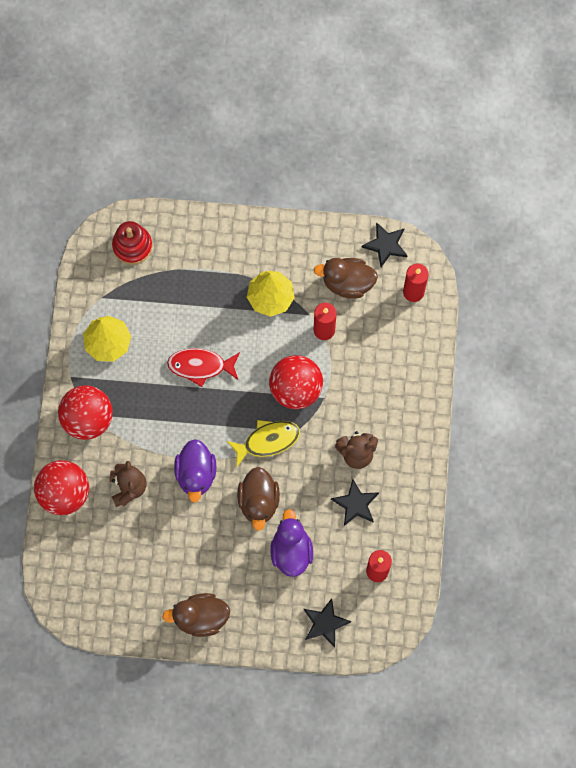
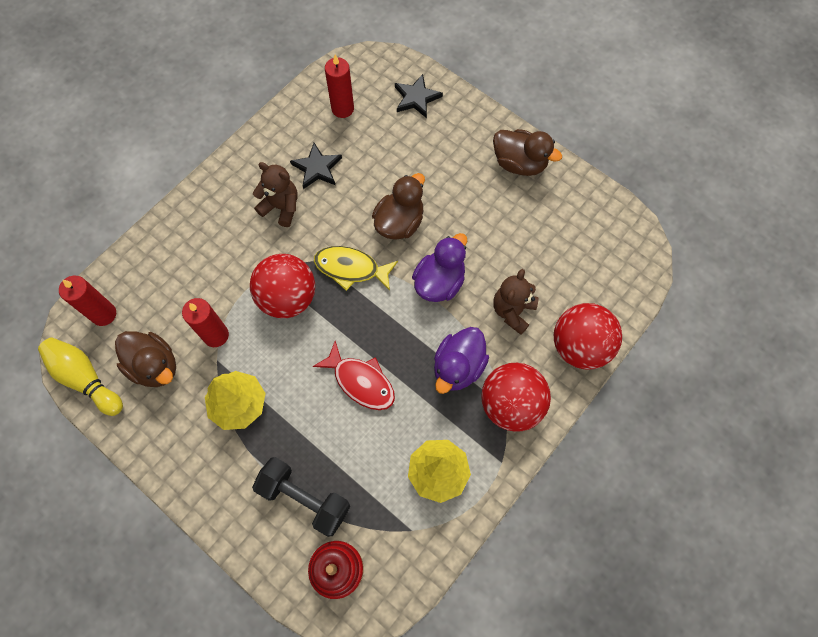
camera: 145 degrees left, 5 degrees down
(182, 271) = (304, 498): none -> black dumbbell
(291, 551) = (402, 166): purple duck -> purple duck (458, 367)
(385, 245) = (85, 379): black star -> yellow bowling pin

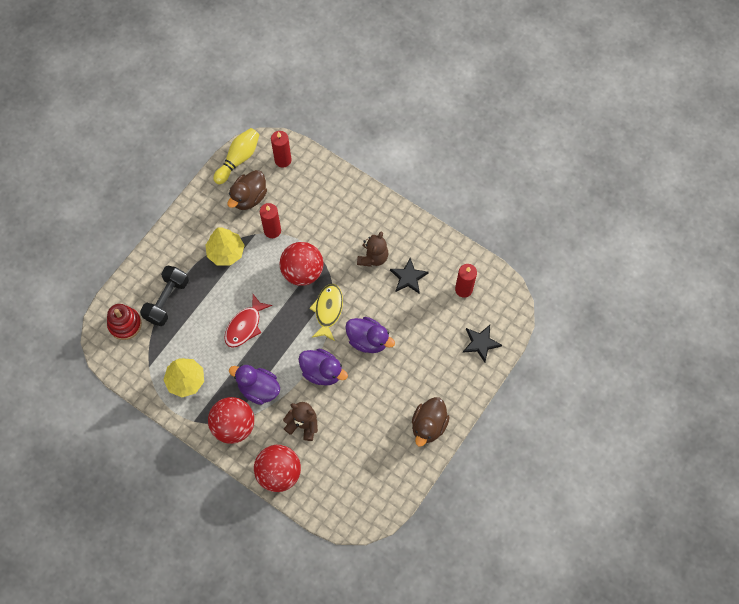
camera: 85 degrees right, 0 degrees up
(399, 222) = (368, 340): brown duck -> purple duck

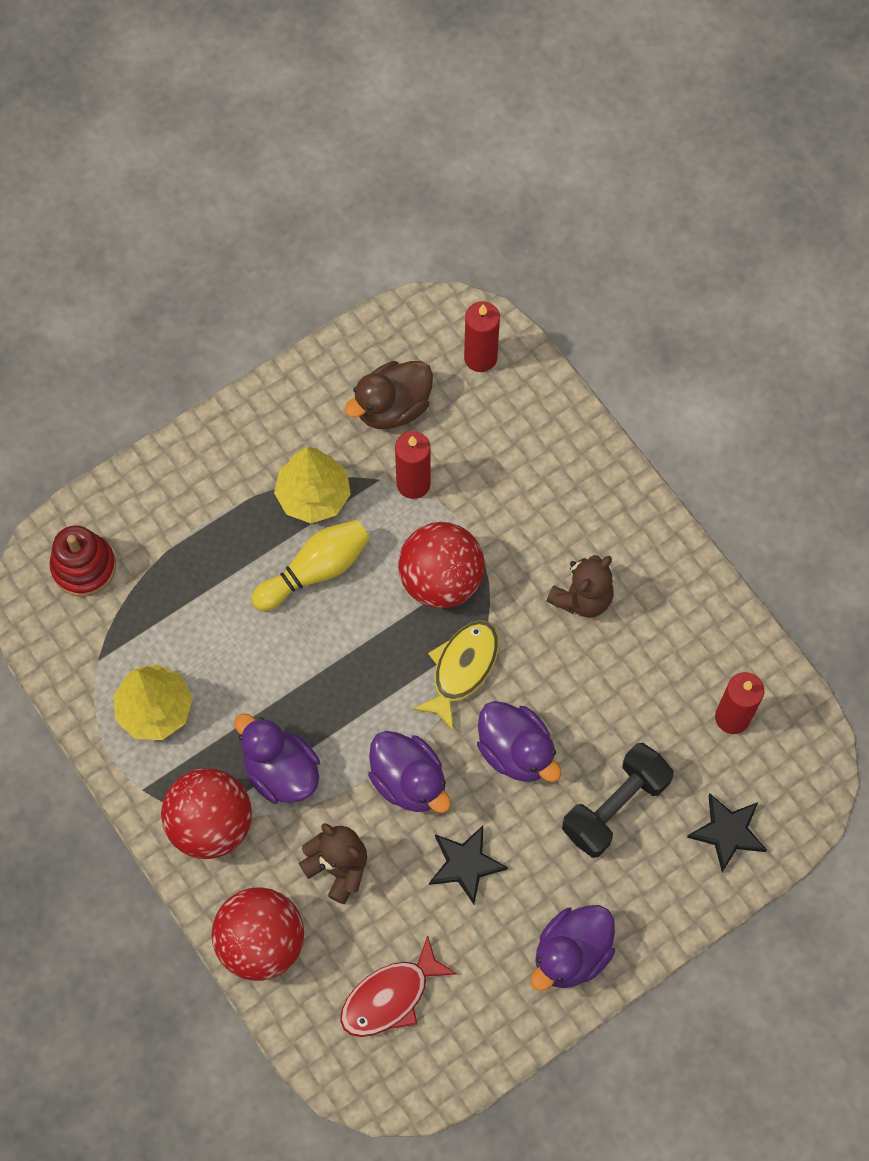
camera: 20 degrees right, 0 degrees up
(167, 300) = (174, 548): black dumbbell -> black dumbbell (615, 806)
(238, 159) = (399, 329): yellow bowling pin -> yellow bowling pin (315, 570)
(245, 326) = (298, 645): red fish -> red fish (390, 997)
(408, 277) = (635, 658): black star -> black star (465, 864)
(428, 425) = (571, 954): brown duck -> purple duck

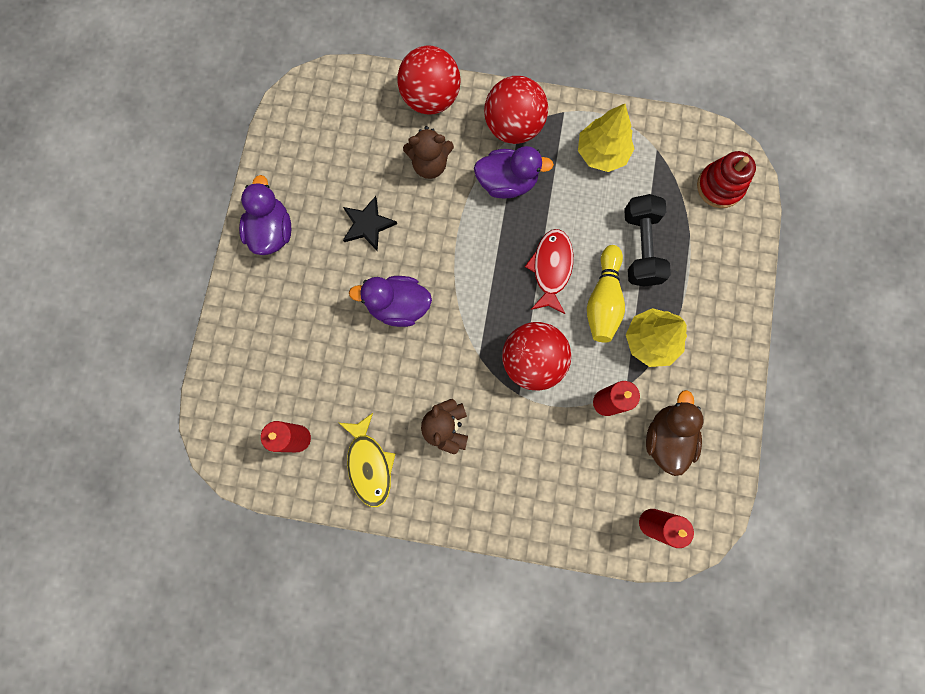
camera: 135 degrees right, 10 degrees up
(390, 997) = (343, 131): red fish -> red fish (551, 268)
(409, 781) = (438, 238): purple duck -> none
(462, 669) = (470, 322): yellow fish -> yellow fish (369, 464)
(615, 806) = (318, 326): black dumbbell -> black dumbbell (641, 247)
(728, 832) = (244, 370): black star -> none

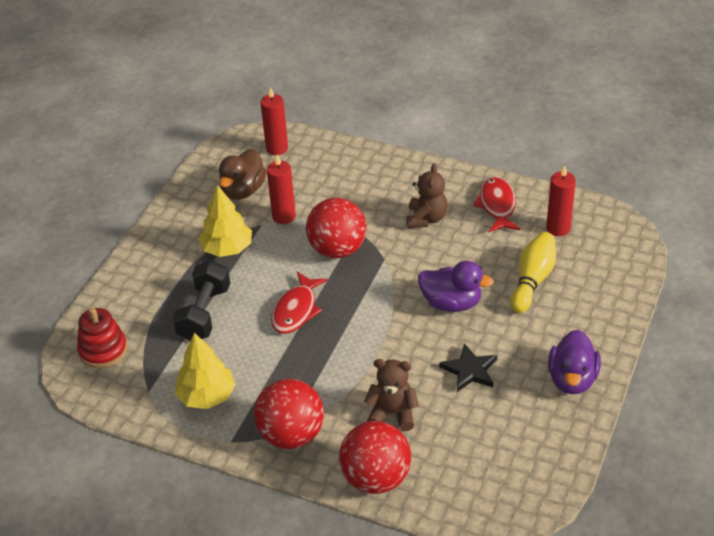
camera: 165 degrees left, 35 degrees down
(369, 464) = (497, 205): yellow fish -> red fish
(507, 182) = (315, 385): purple duck -> none
(603, 300) = (257, 281): yellow bowling pin -> yellow bowling pin (532, 280)

